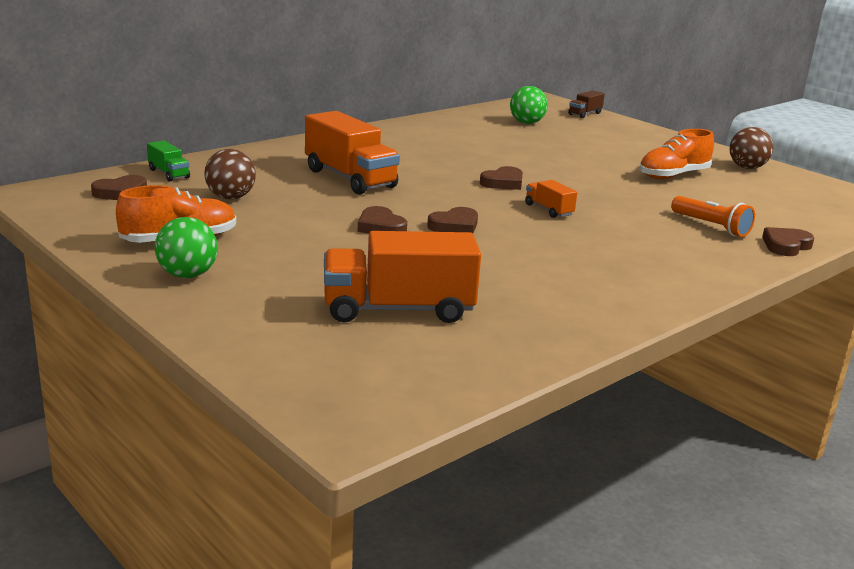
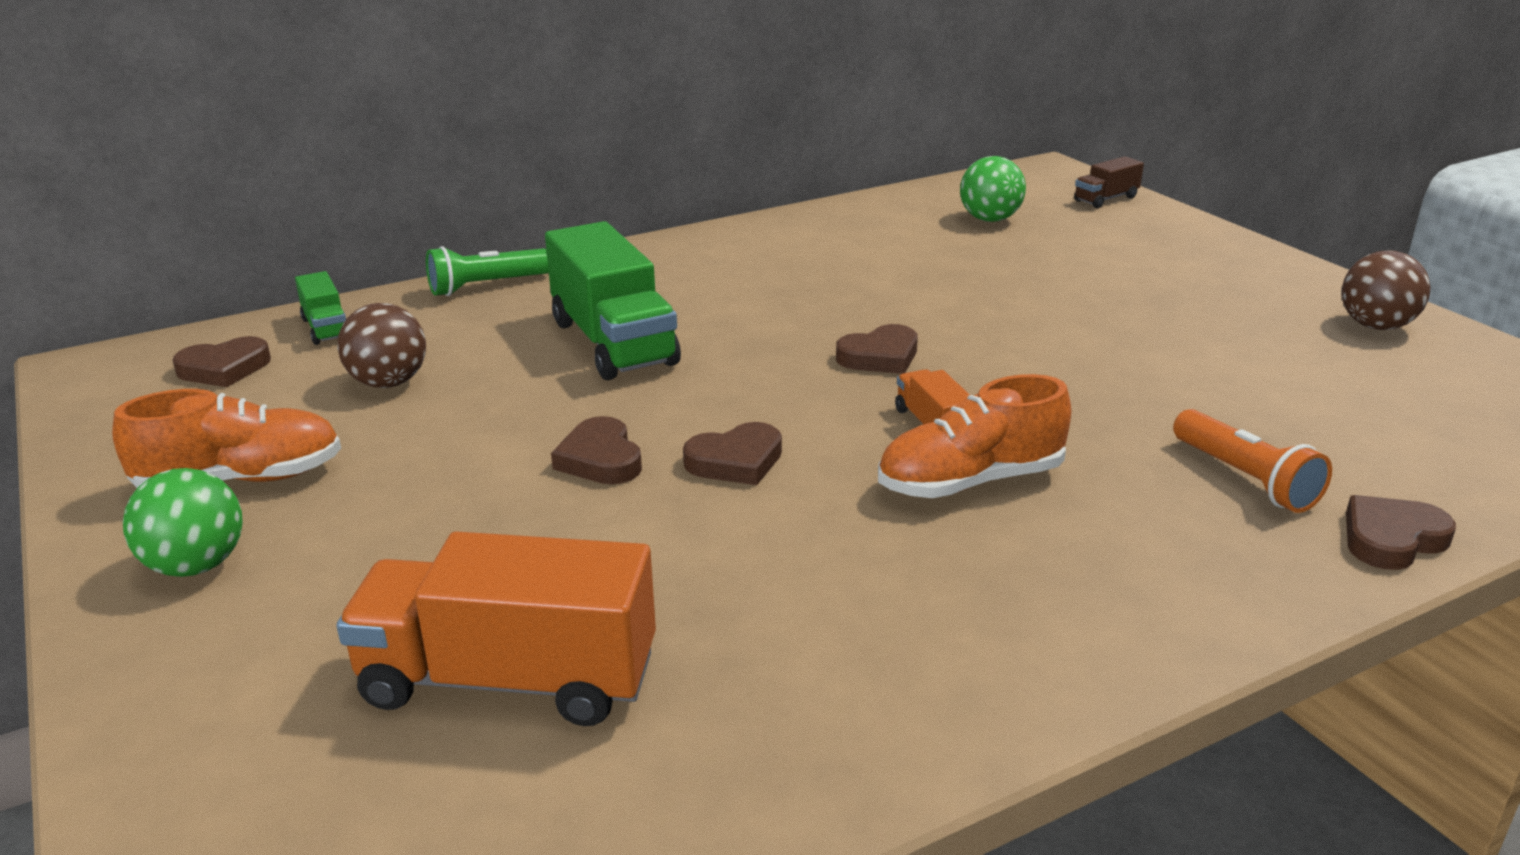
camera: 15 degrees right, 5 degrees up
(252, 154) = (486, 286): none -> green flashlight
(350, 178) = (613, 342): orange truck -> green truck
(673, 176) = (1216, 344): orange shoe -> orange shoe (970, 482)

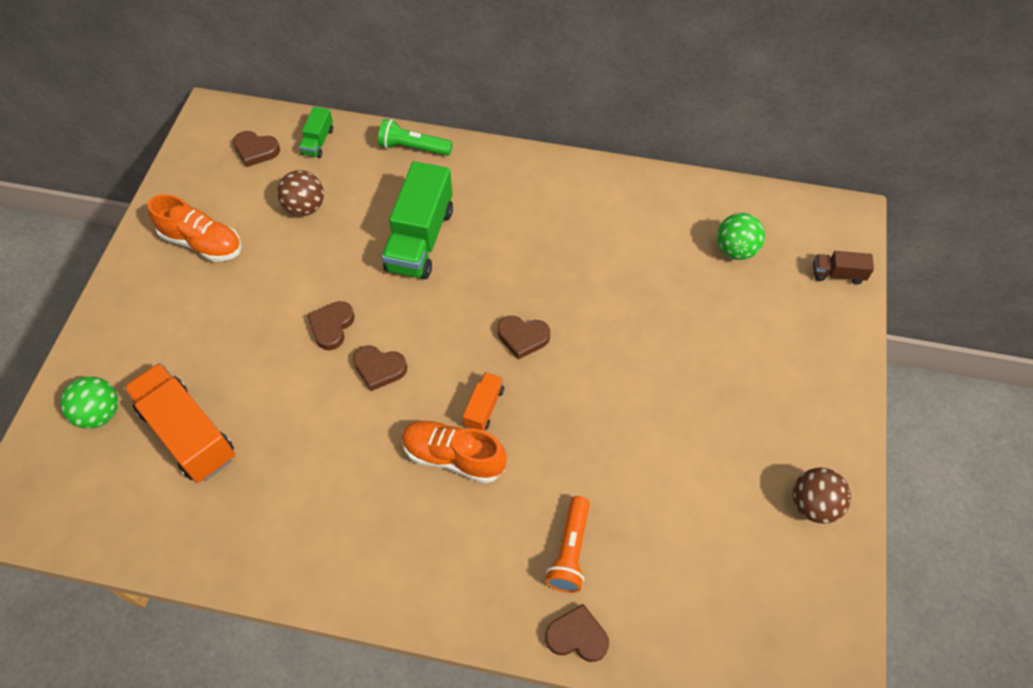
camera: 40 degrees right, 30 degrees up
(196, 566) = (150, 290): green ball -> green ball (100, 413)

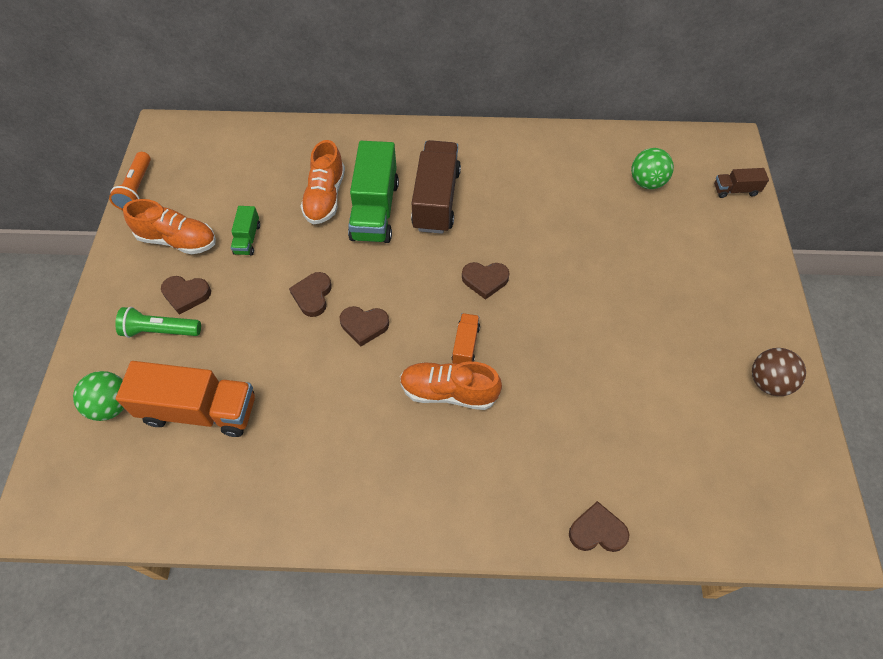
camera: 10 degrees left, 0 degrees up
(188, 433) = (199, 410): orange truck -> orange truck turned 150 degrees clockwise
(256, 150) = (210, 155): brown heart -> brown heart (186, 295)
(305, 207) = (265, 197): brown ball -> none
(318, 142) = (265, 141): green truck -> green truck (247, 239)
(369, 216) = (325, 197): none -> orange shoe
(413, 147) = (351, 135): green flashlight -> green flashlight (160, 330)
(490, 237) = (436, 200): none -> brown truck
(570, 551) = (572, 457): orange flashlight -> orange flashlight (136, 189)

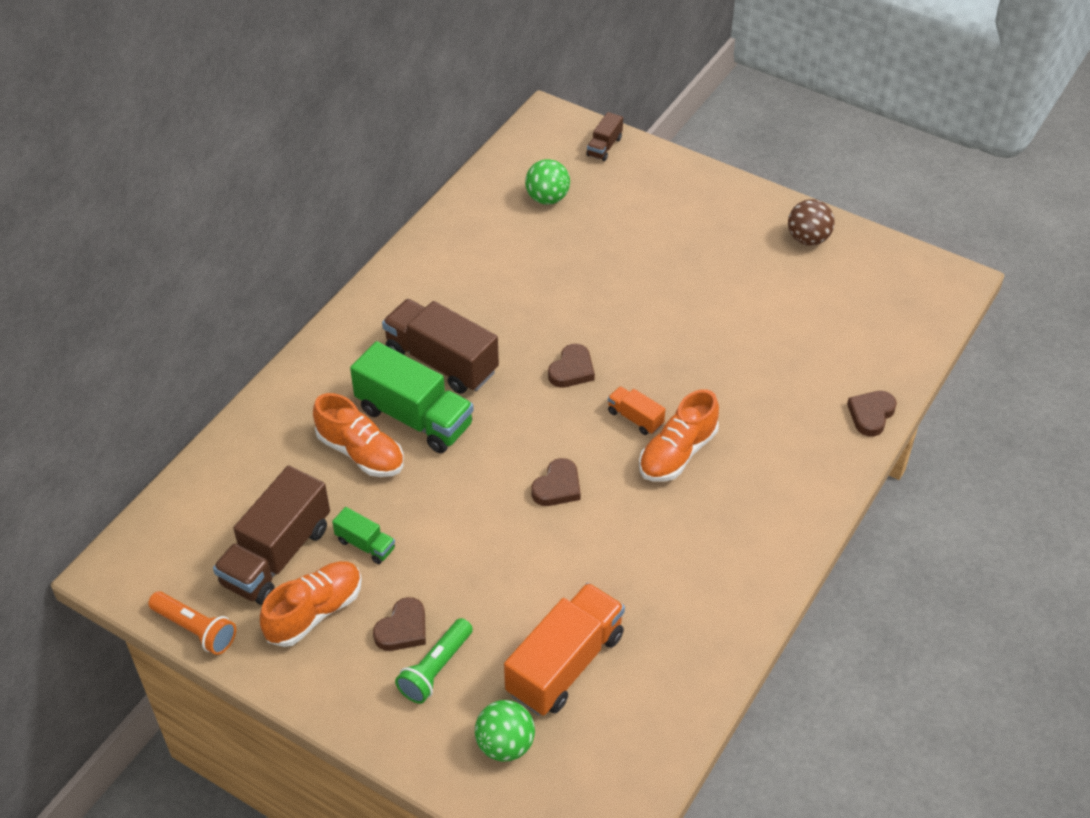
camera: 60 degrees left, 10 degrees down
(214, 198) = (276, 555): none -> brown truck
(313, 296) = (489, 515): brown heart -> none

